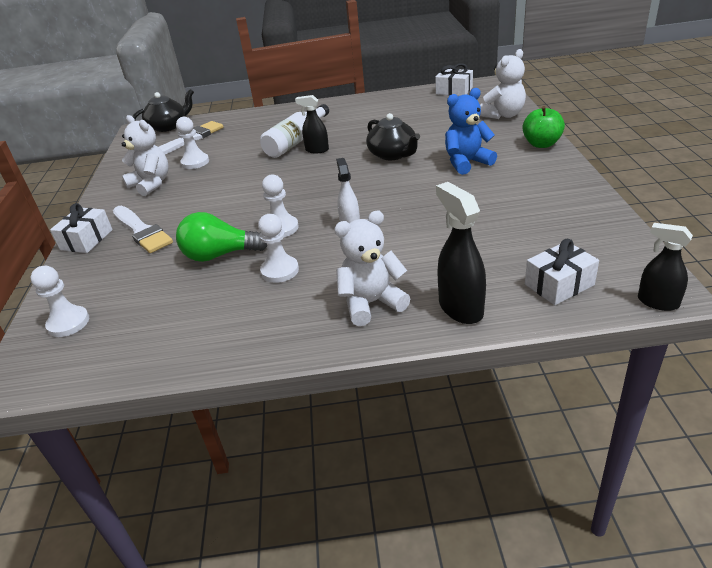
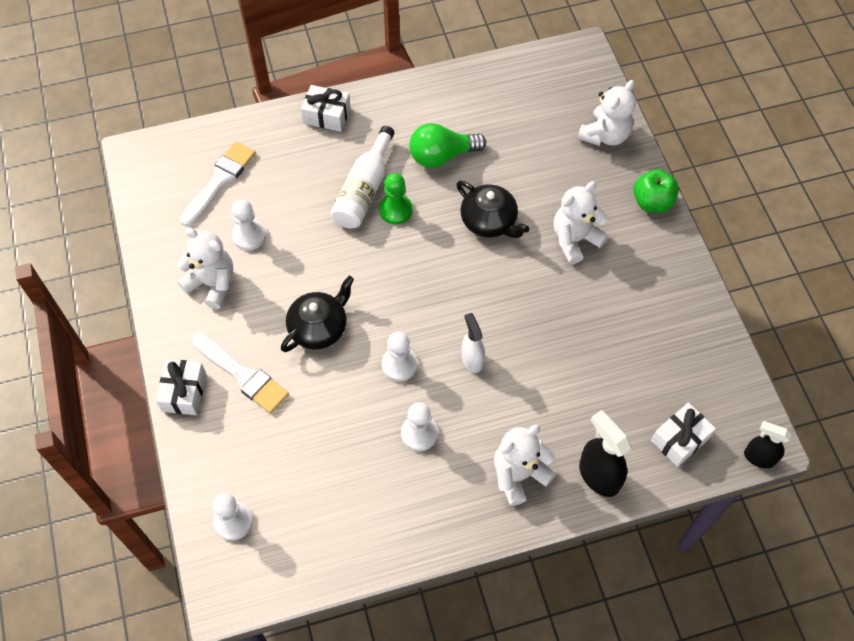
camera: 15 degrees left, 25 degrees up
(168, 126) = (174, 147): black teapot -> black teapot (319, 327)
(220, 255) = (348, 412): green light bulb -> green light bulb (442, 156)
(317, 150) = (395, 210): black spray bottle -> green pawn
(454, 91) = (538, 70): white gift -> white gift (327, 115)
(466, 163) = (575, 239): blue teddy bear -> white teddy bear

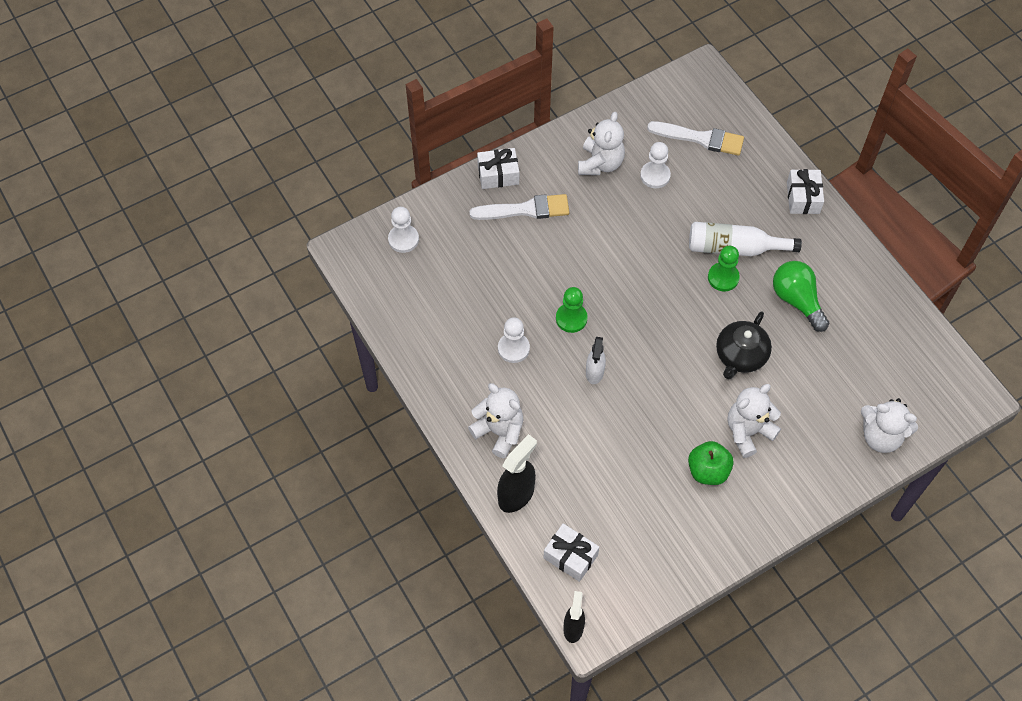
camera: 75 degrees right, 0 degrees up
(243, 375) = (525, 209): white brush -> white brush turned 120 degrees counterclockwise
(319, 327) = (586, 250): black teapot -> none
(399, 365) = (571, 318): white pawn -> green pawn
(472, 359) = (594, 372): white spray bottle -> white spray bottle turned 135 degrees clockwise
(575, 239) = (748, 432): white teddy bear -> white teddy bear turned 75 degrees counterclockwise
(652, 202) = (817, 493): green apple -> green apple (708, 471)

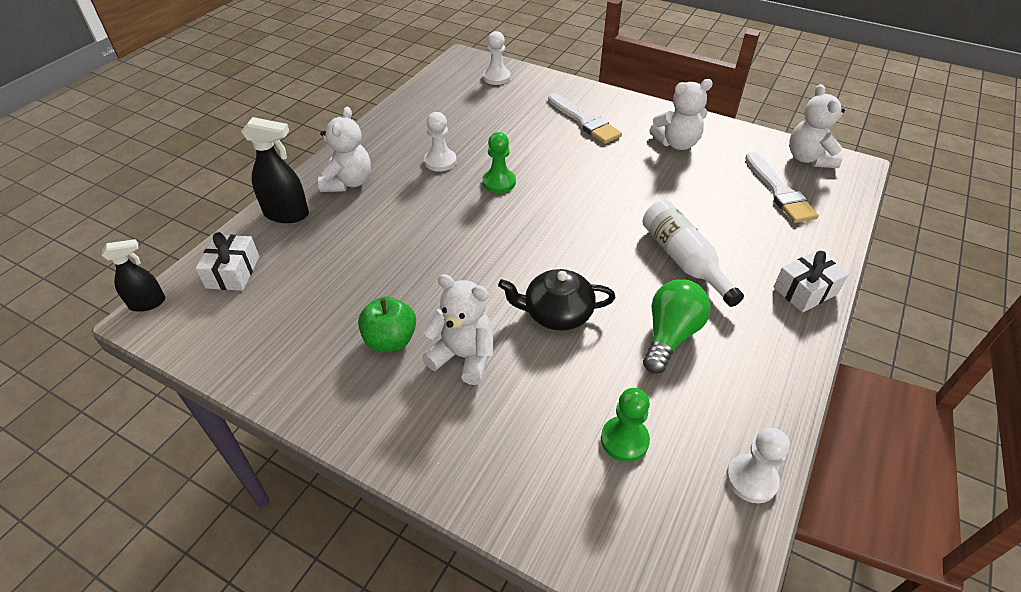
camera: 60 degrees right, 15 degrees down
(498, 174) = (603, 98): white gift -> none
(594, 372) = (452, 216): white spray bottle -> none
(655, 176) = (703, 178): white pawn -> white pawn (751, 479)
(723, 278) = (639, 264): green pawn -> green pawn (624, 440)
(881, 436) = (550, 501): white teddy bear -> white teddy bear (808, 159)

